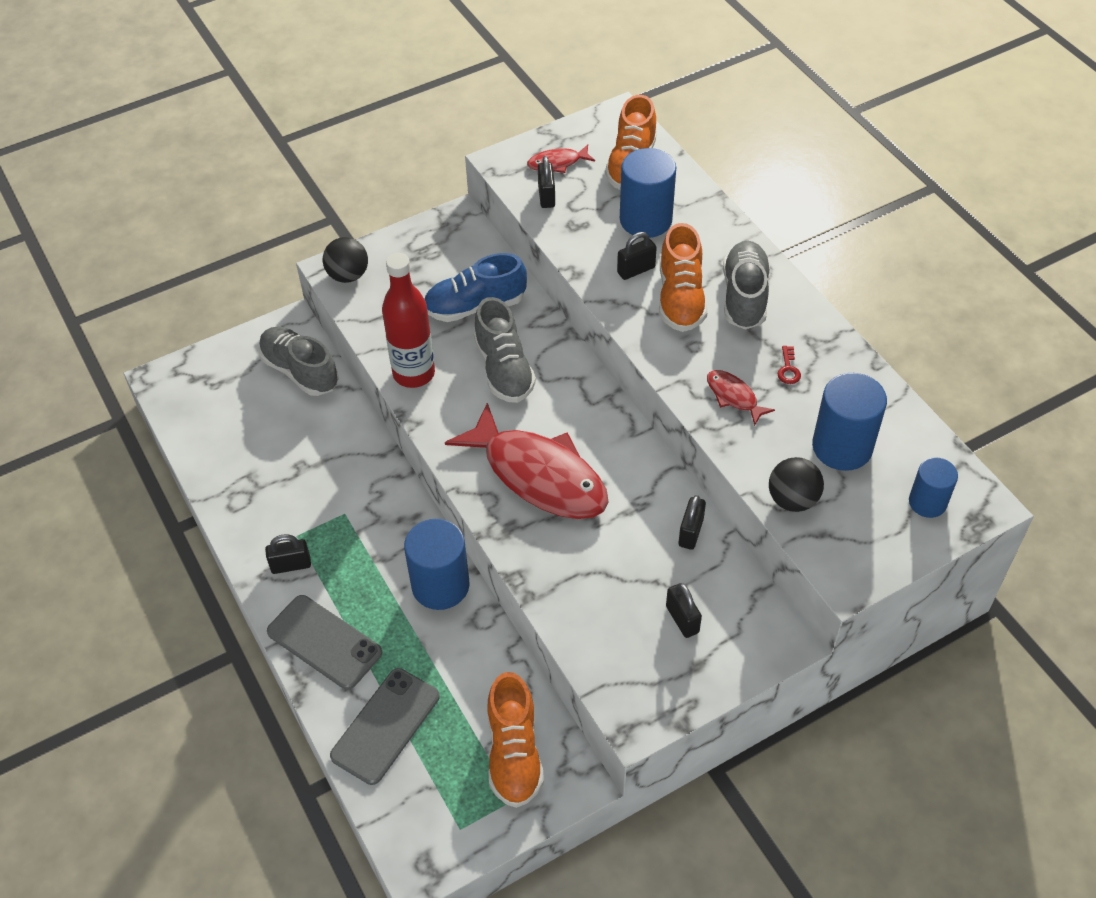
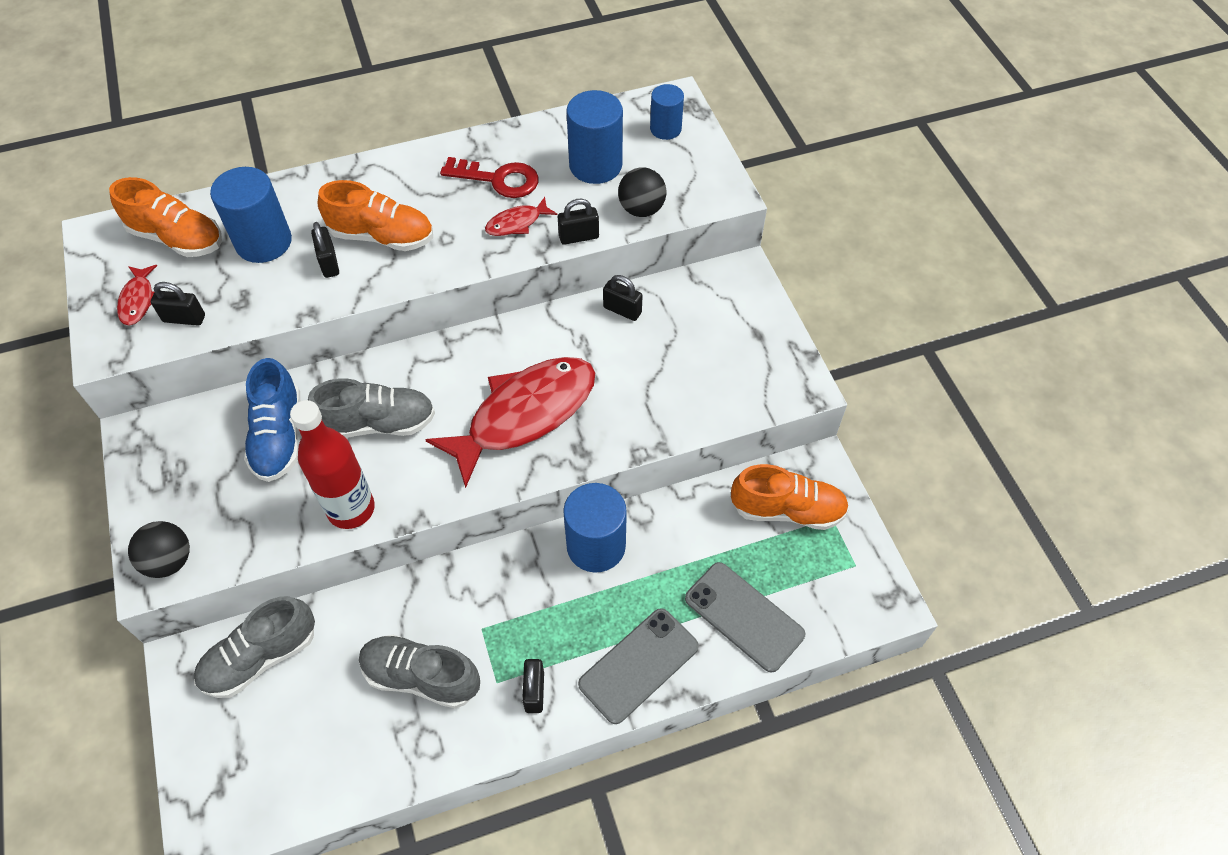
camera: 80 degrees left, 5 degrees up
(682, 619) = (710, 334): black padlock -> black padlock (579, 237)
(744, 296) = (400, 190): grey shoe -> grey shoe (421, 677)
(788, 369) = (499, 179): red key -> red key, size x2.17

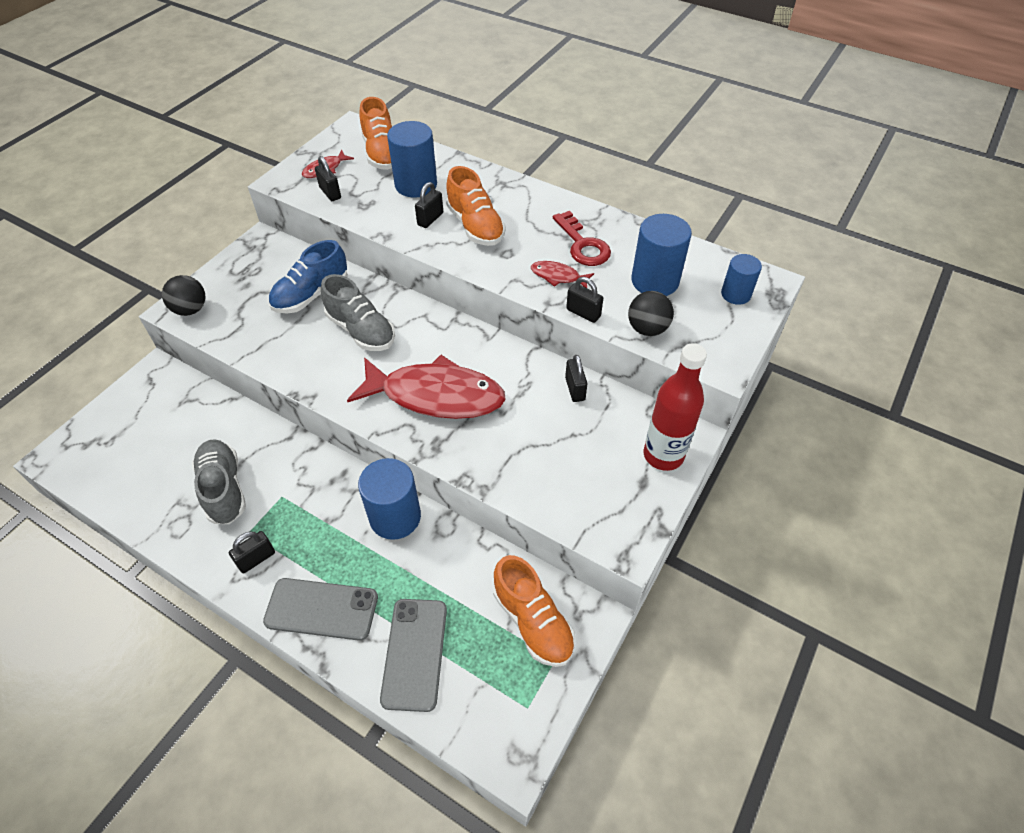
camera: 50 degrees right, 5 degrees down
(260, 657) = (182, 402): grey shoe -> none
(351, 509) = (289, 361): red bottle -> red bottle (663, 455)

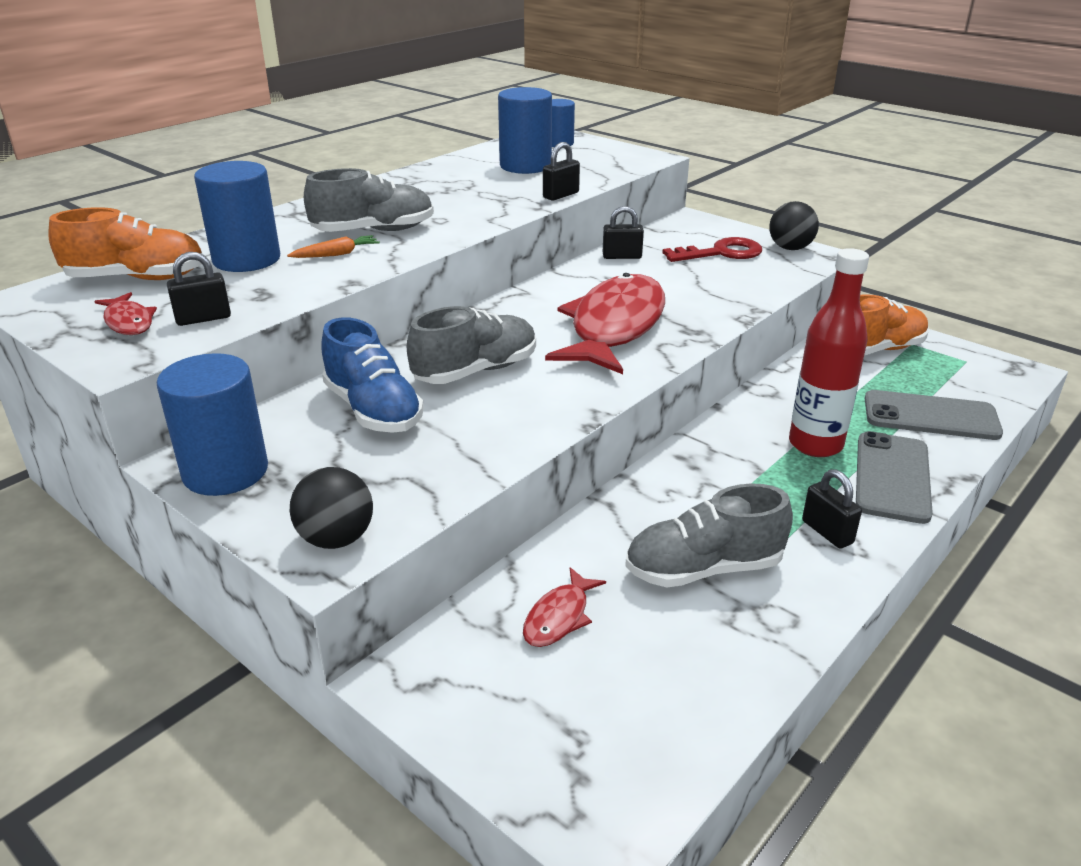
camera: 80 degrees left, 20 degrees down
(395, 517) = (752, 420): blue cylinder -> blue cylinder (225, 472)
(430, 219) = (336, 254): black padlock -> orange carrot
(475, 226) = (374, 231): orange shoe -> grey shoe
(558, 276) = (496, 200): red fish -> red fish (559, 617)
(583, 245) = (449, 186): red key -> red key (721, 253)
(647, 329) = (594, 175): black ball -> black ball (790, 248)
(663, 455) = (714, 230): red bottle -> red bottle (815, 445)

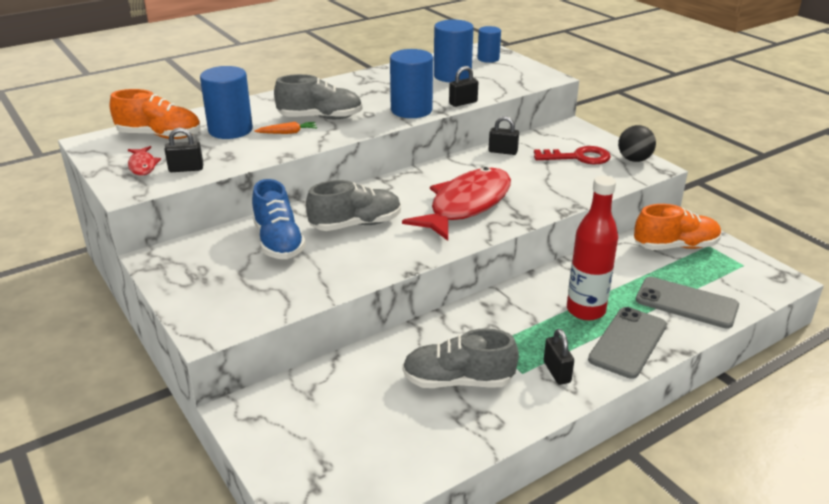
camera: 15 degrees right, 0 degrees up
(225, 472) = (174, 268): blue cylinder -> blue cylinder (411, 110)
(336, 539) = (219, 320): black ball -> none
(559, 617) = (350, 394): red fish -> none

